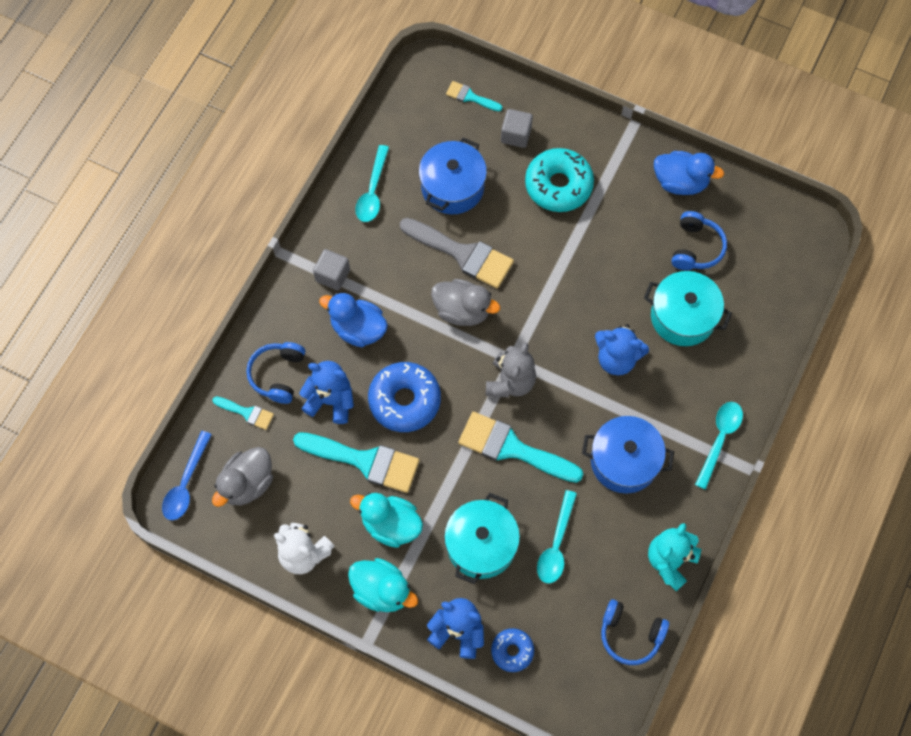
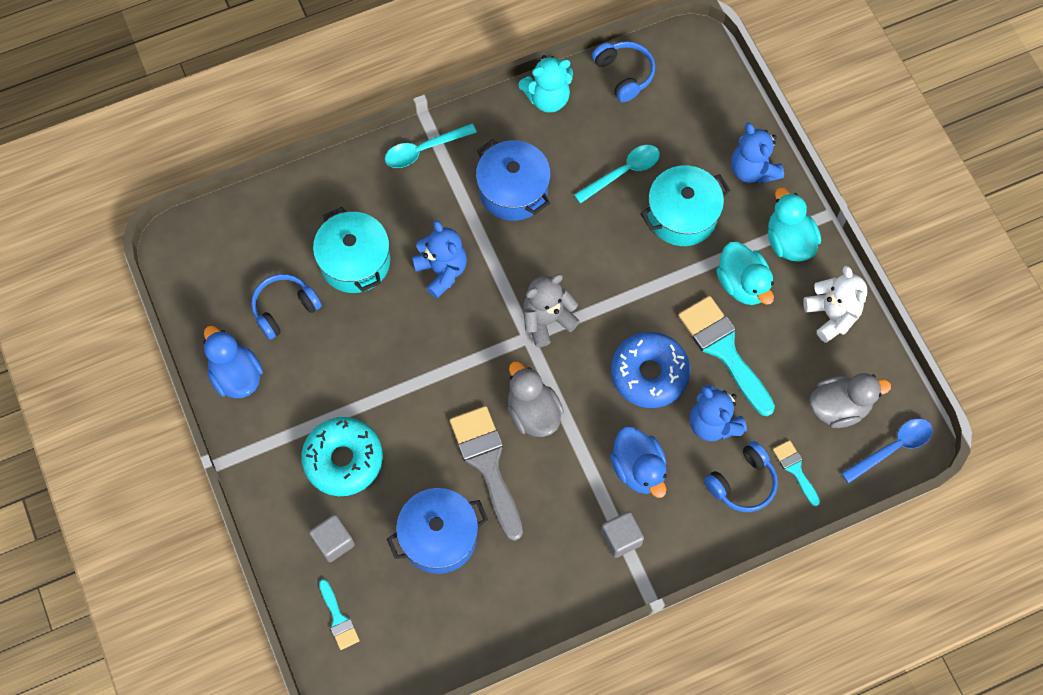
camera: 140 degrees left, 0 degrees up
(372, 191) = (516, 594): turquoise spoon -> none
(512, 448) = (593, 267): turquoise brush -> none
(512, 651) = (722, 127): blue donut -> none

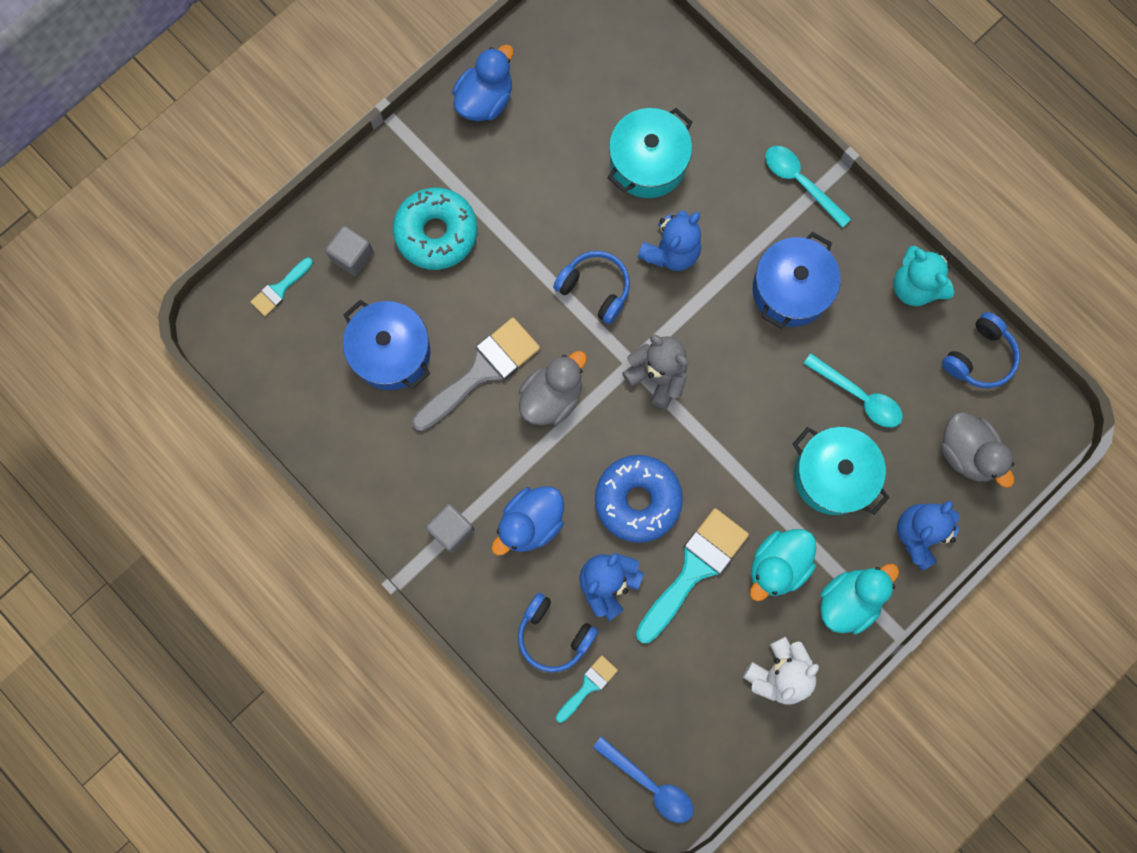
camera: 70 degrees right, 10 degrees up
(284, 309) = (571, 116): blue headphones -> blue headphones (595, 288)
(839, 407) = (675, 712): grey duck -> grey duck (967, 453)

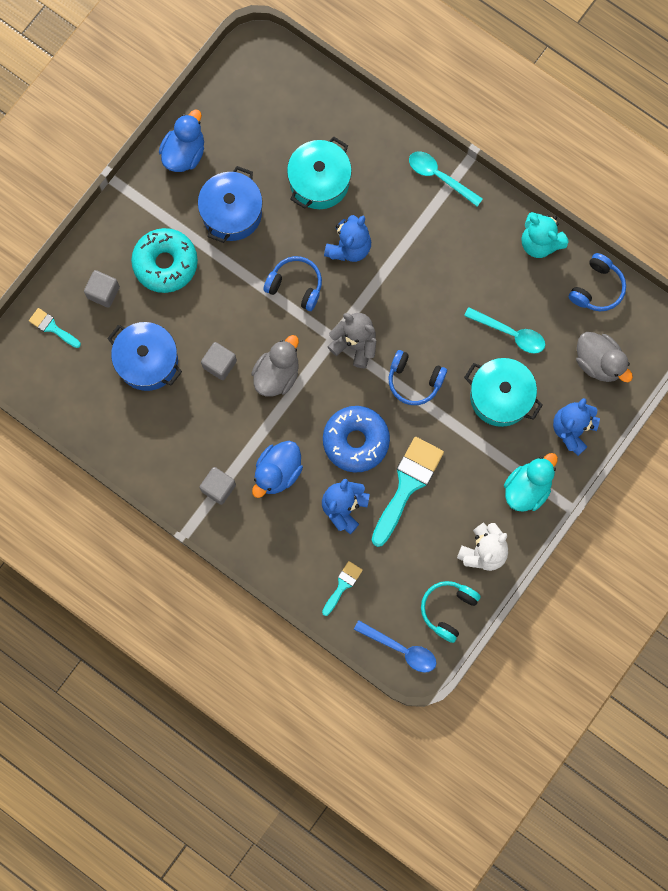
camera: 10 degrees left, 0 degrees up
(280, 289) = (52, 327): turquoise brush -> turquoise brush turned 90 degrees clockwise
(481, 371) = (219, 364): grey brush -> grey cube
(554, 635) = (310, 552): blue headphones -> blue headphones (414, 380)
(720, 742) = (448, 609): none -> turquoise headphones
(778, 566) = (470, 471): turquoise duck -> none
(790, 290) = (445, 261): blue pot -> blue pot (232, 213)

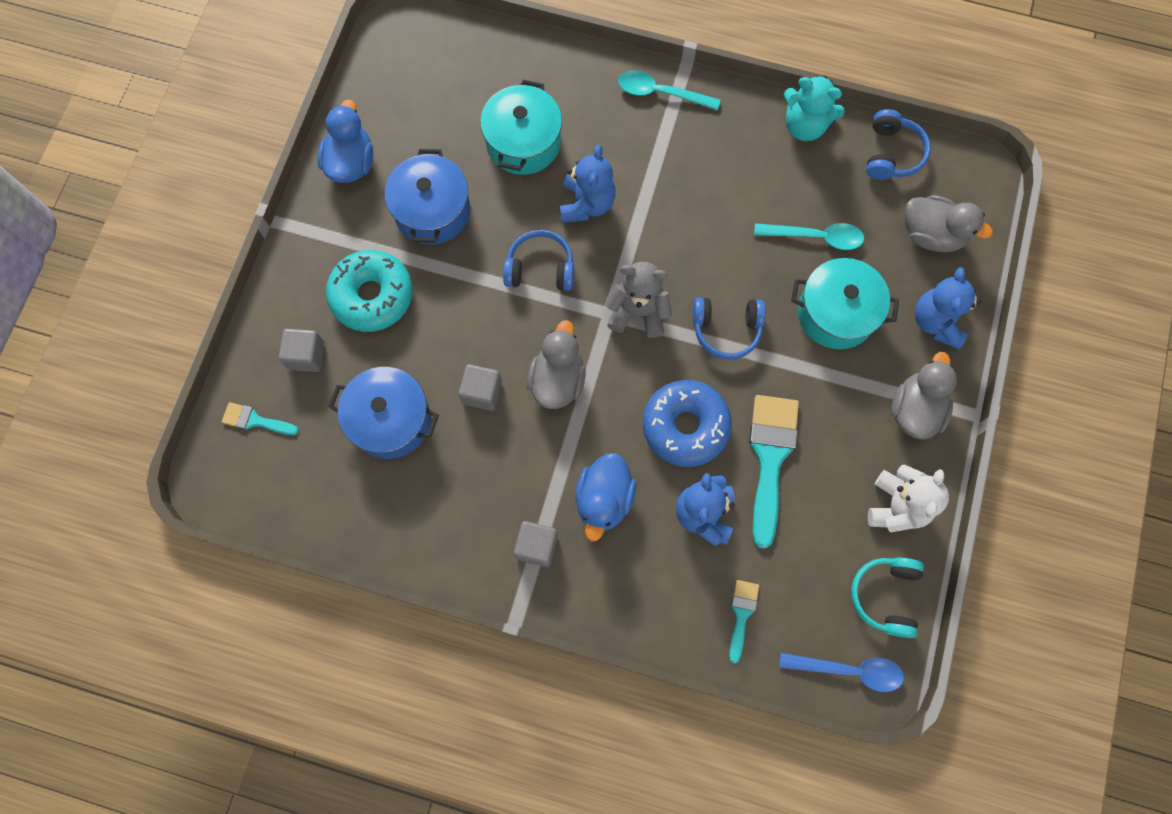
camera: 20 degrees left, 5 degrees down
(527, 488) = (915, 409): turquoise duck -> grey duck

